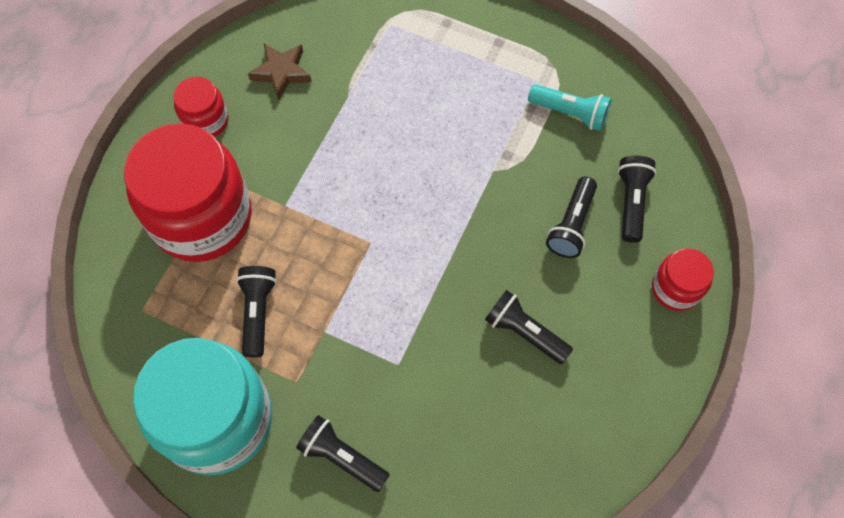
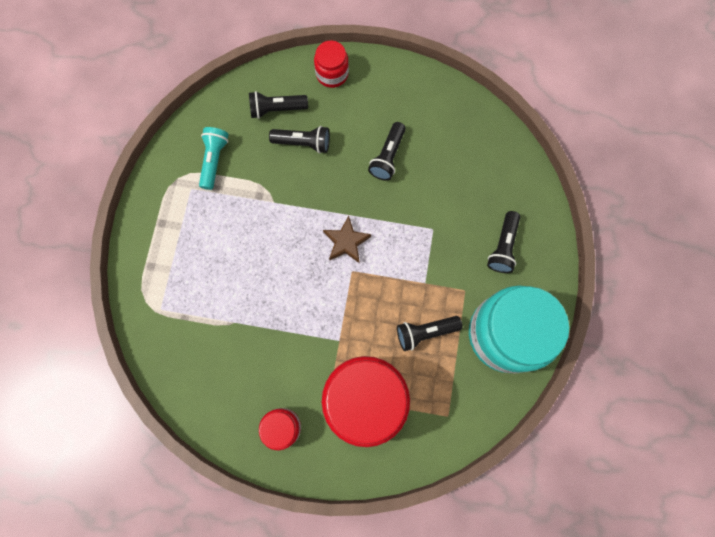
camera: 105 degrees left, 10 degrees up
(281, 72) = (224, 381): brown star -> brown star (346, 242)

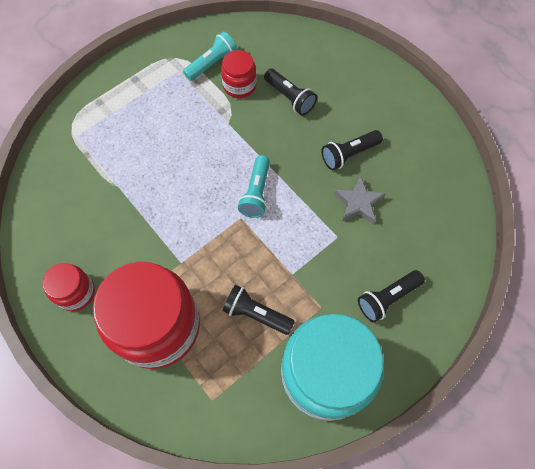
camera: 40 degrees right, 10 degrees down
(277, 109) = (291, 61): black flashlight -> none
(332, 74) = (358, 65): red jar -> red jar (239, 85)
(346, 242) = (256, 193): brown star -> turquoise flashlight
(426, 191) = (358, 203): none -> grey star

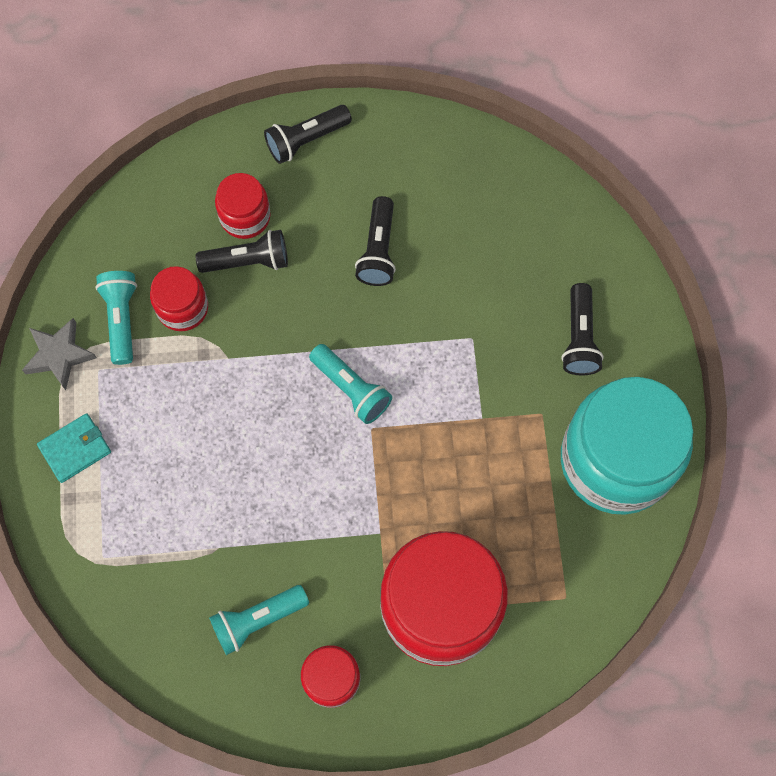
camera: 55 degrees left, 5 degrees up
(87, 231) = (257, 620): none -> turquoise flashlight
(127, 88) = (75, 449): none -> turquoise wallet
(256, 314) = (501, 488): black flashlight -> black flashlight (306, 140)
(313, 81) = (245, 217): none -> red jar
(358, 203) = (447, 286): grey star -> grey star (59, 355)

